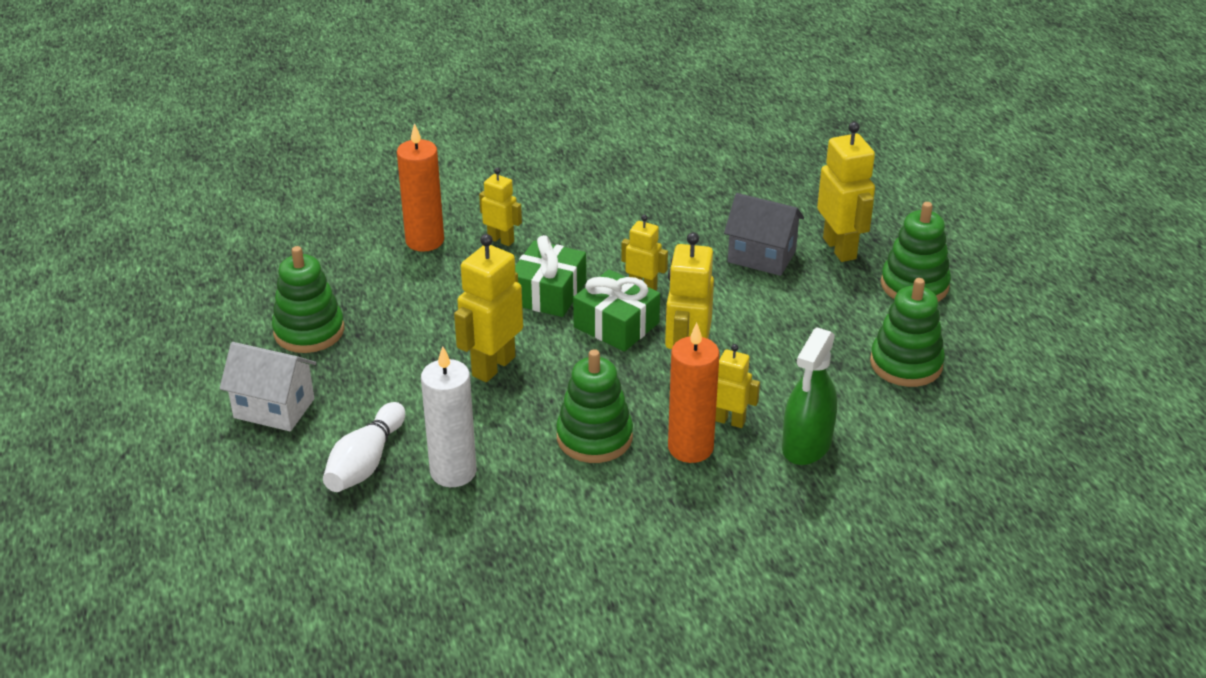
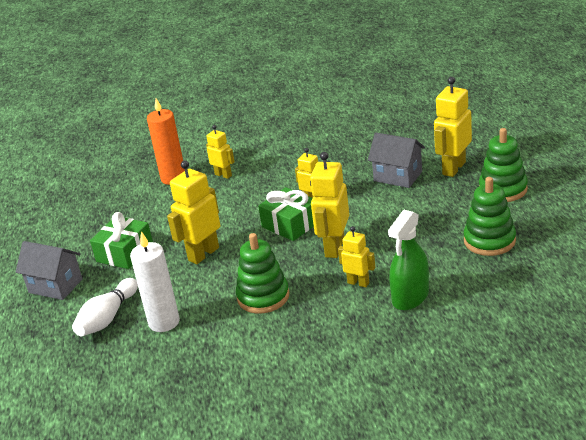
camera: 10 degrees right, 5 degrees down
(274, 408) = (55, 286): white house -> grey house
(309, 331) = (88, 237): green stacking toy -> none
(548, 293) = (249, 206): green gift -> green gift (125, 253)
(690, 448) = (328, 301): orange candle -> none
(840, 248) = (453, 168): yellow robot -> yellow robot turned 135 degrees counterclockwise

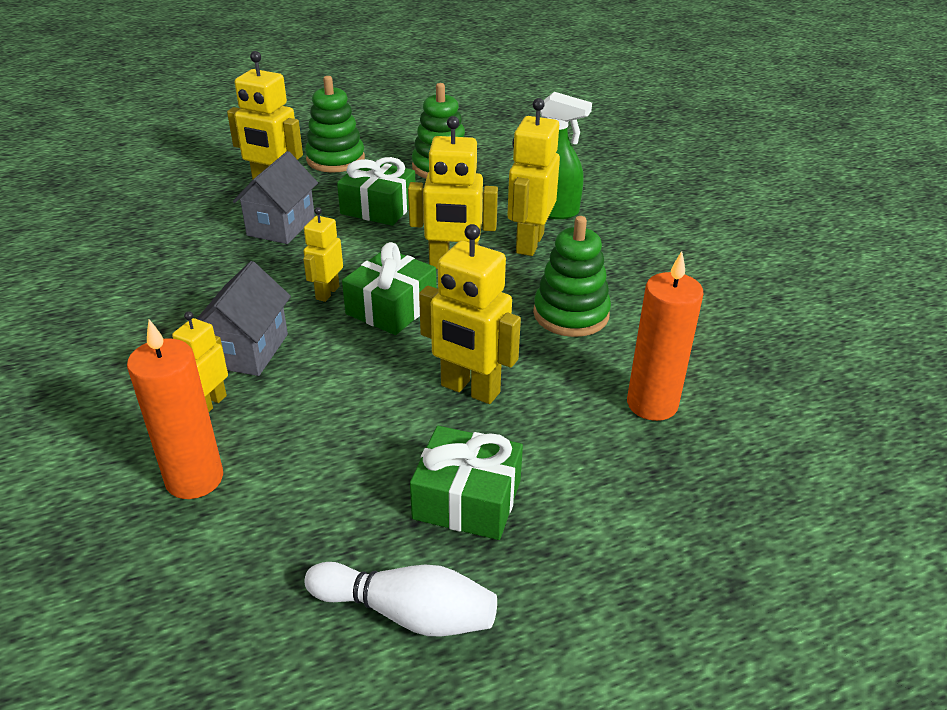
camera: 105 degrees left, 5 degrees up
(55, 286) = (587, 591): grey house -> grey house (248, 350)
(107, 318) = (662, 477): white bowling pin -> white bowling pin (407, 613)
(164, 322) = (652, 404): white candle -> orange candle
(358, 283) = (529, 243): yellow robot -> yellow robot, size x1.70
(420, 213) = (378, 207): none -> green gift

